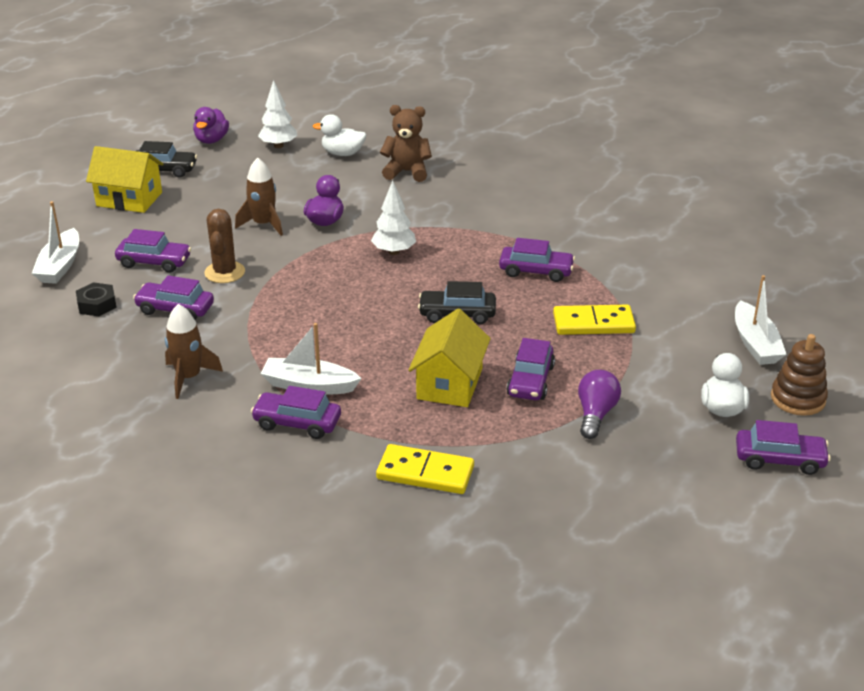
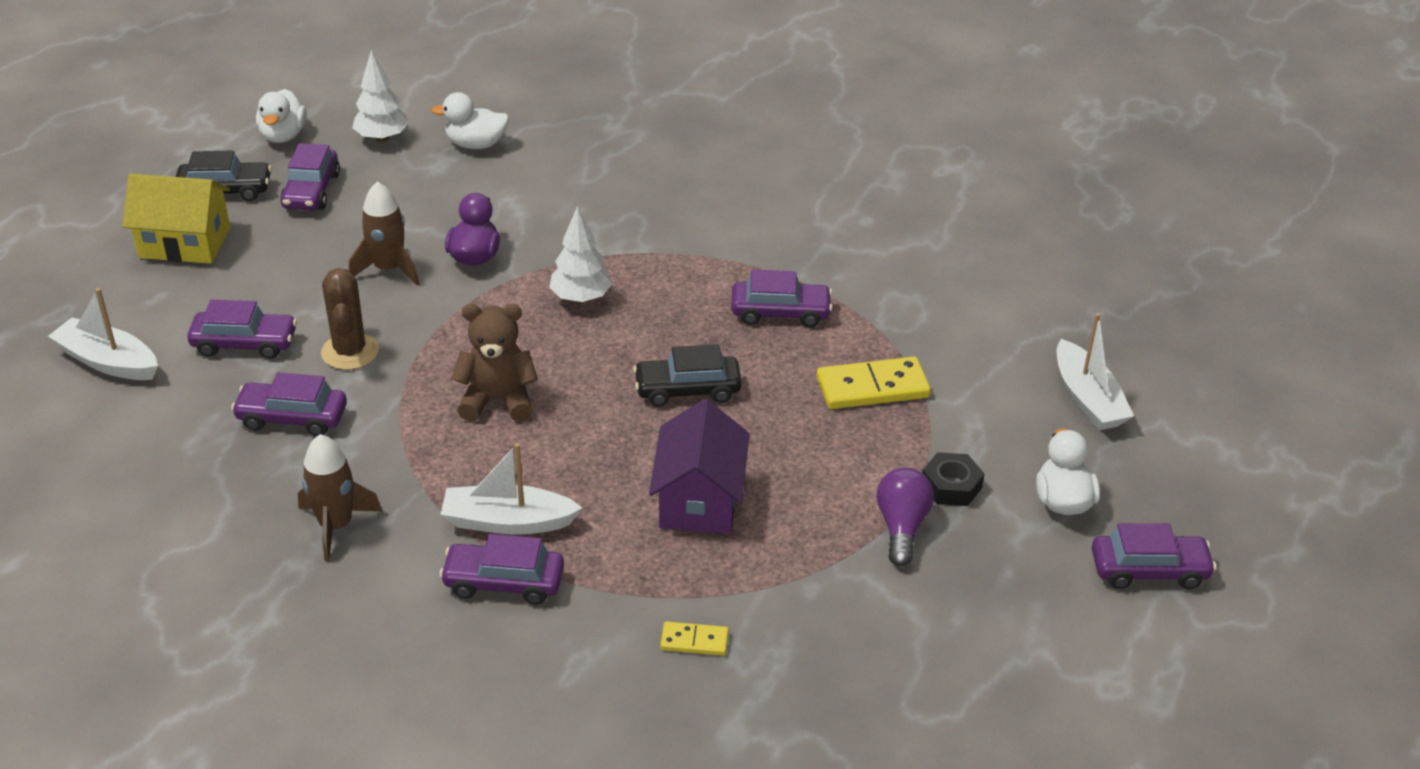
camera: 10 degrees left, 5 degrees up
(60, 266) = (108, 362): white boat -> white boat turned 120 degrees clockwise
(97, 305) = (177, 421): black nut -> black nut (951, 486)
(211, 140) = (283, 135): purple duck -> white duck
(407, 172) = (572, 168): brown teddy bear -> brown teddy bear (497, 400)
(425, 473) = (694, 641): yellow domino -> yellow domino, size x0.53
(449, 384) = (699, 500): yellow house -> purple house
(530, 381) = (806, 484): purple car -> purple car (311, 191)
(798, 399) = (1156, 477): brown stacking toy -> none

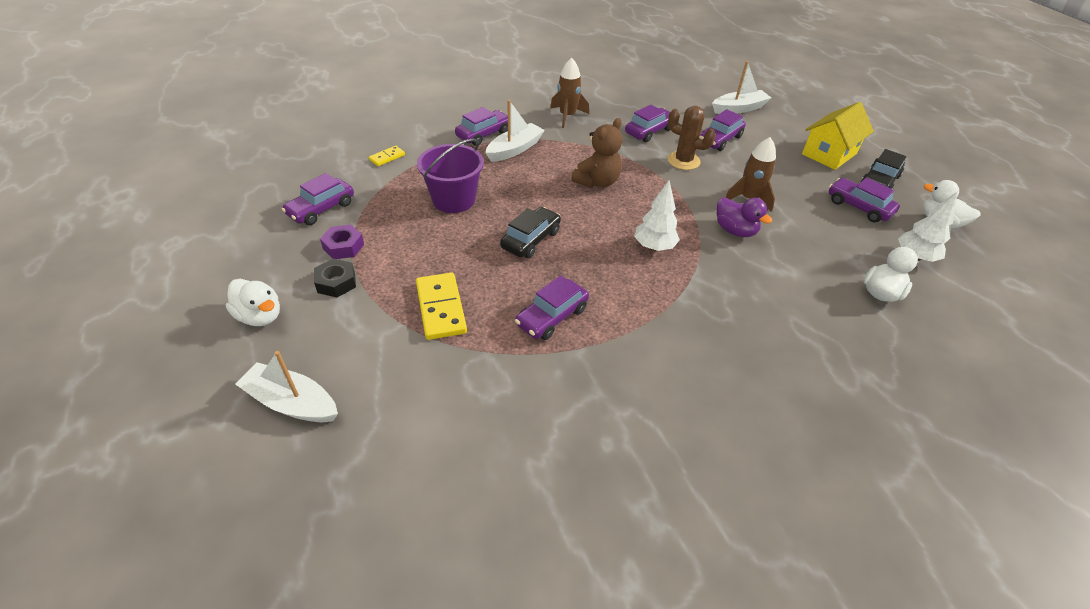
camera: 130 degrees right, 5 degrees up
(699, 500) = (453, 200): purple house -> purple bucket
(872, 388) = (440, 308): yellow domino -> yellow domino turned 45 degrees counterclockwise
(901, 527) = (343, 246): purple light bulb -> purple nut
(1149, 570) = (178, 310): purple car -> purple car (321, 209)

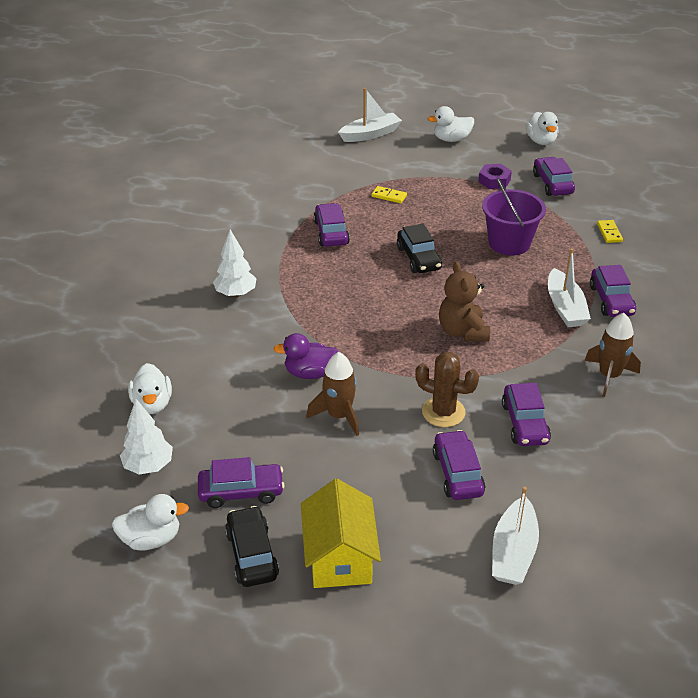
camera: 130 degrees right, 5 degrees down
(223, 245) = (541, 141): none -> white duck
(336, 282) = (456, 169): black nut -> none
(440, 308) = (389, 196): yellow domino -> yellow domino, size x0.53
(654, 247) = (343, 314): white tree -> white tree (236, 293)
(683, 161) = (443, 412): brown cactus -> brown cactus turned 45 degrees clockwise

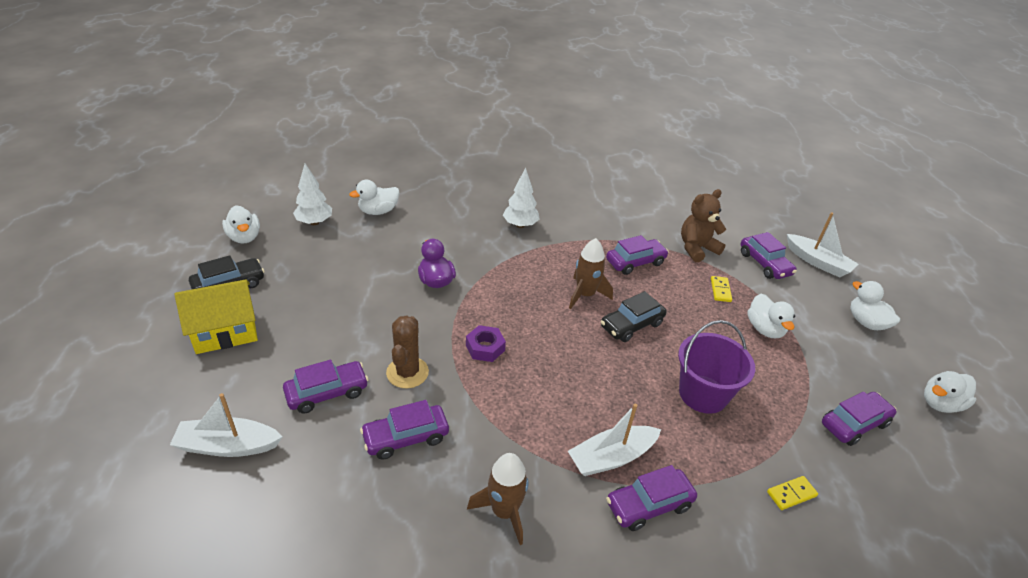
camera: 70 degrees right, 0 degrees up
(241, 491) = (293, 269): purple car -> purple car (764, 264)
(339, 416) = (387, 306): brown rocket -> brown rocket (585, 295)
(445, 189) = (764, 329): none -> white duck
(462, 331) = (531, 372): brown teddy bear -> brown teddy bear (697, 248)
(494, 181) = (815, 368): purple nut -> purple nut (485, 348)

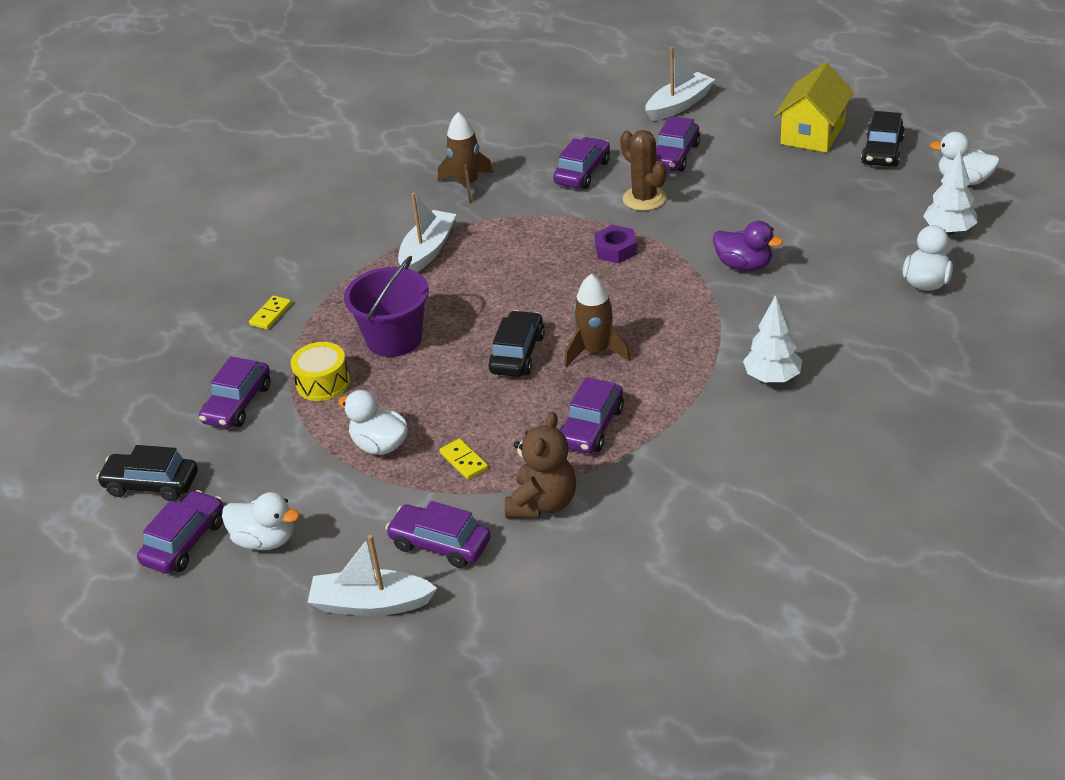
camera: 145 degrees right, 0 degrees up
(649, 505) = (374, 244): purple car -> purple car (184, 542)
(779, 396) = (323, 383): none -> yellow drum
(940, 404) = (151, 484): white duck -> black car

